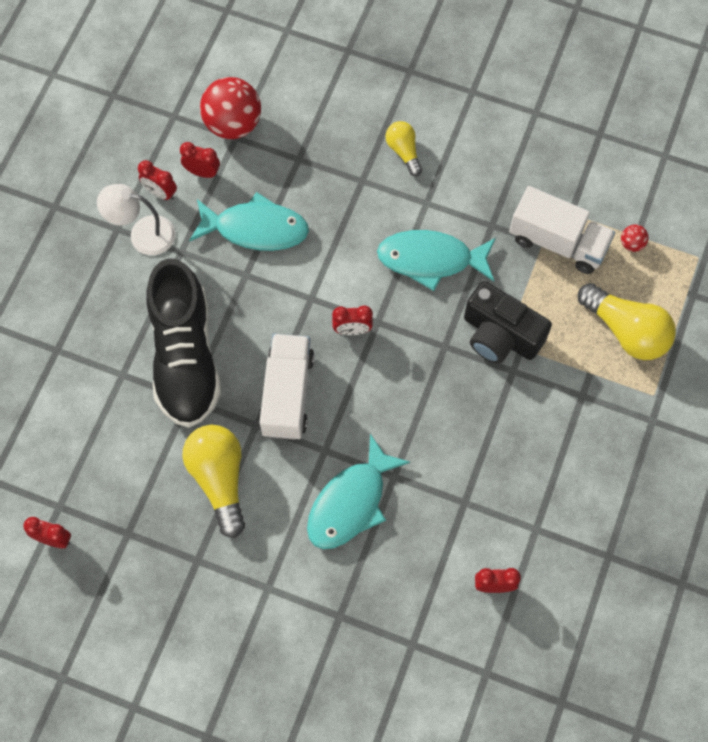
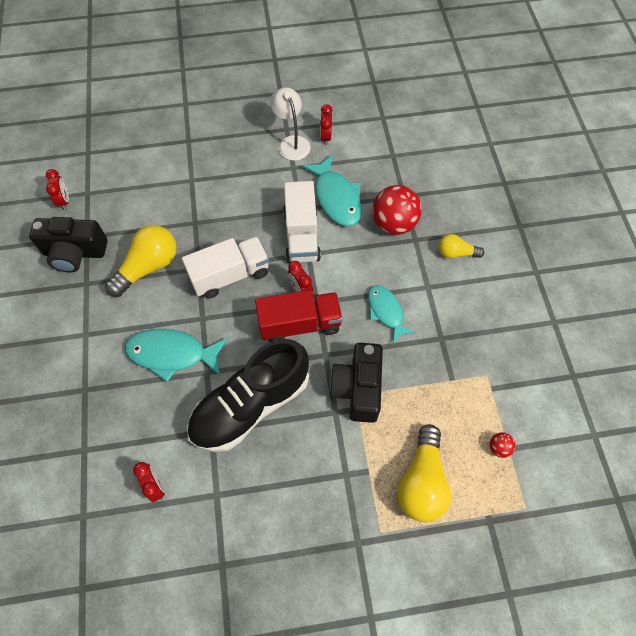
camera: 60 degrees right, 5 degrees down
(144, 556) = (75, 253): none -> black camera
(185, 357) = (222, 206): black shoe -> black shoe (250, 405)
(202, 172) = (355, 151): red clock -> none
(233, 124) = (401, 149): red ball -> red ball (393, 224)
(394, 352) = (300, 324): none -> red truck
(404, 151) = (456, 253): yellow light bulb -> yellow light bulb turned 120 degrees counterclockwise
(430, 259) = (386, 311): turquoise fish -> turquoise fish, size x0.66
(558, 242) = (460, 391): white truck -> white truck (301, 235)

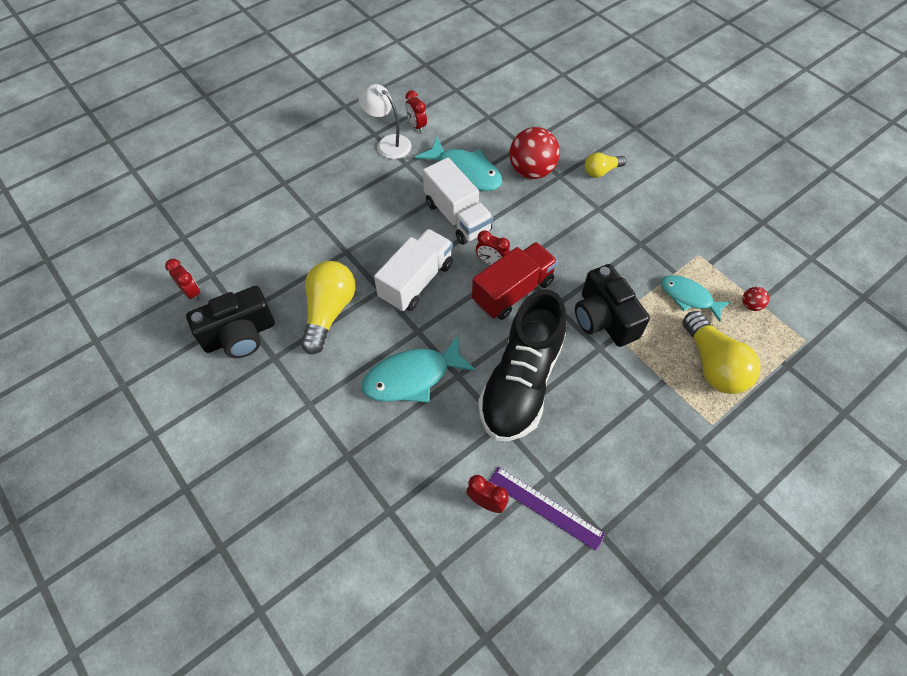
camera: 30 degrees left, 5 degrees down
(195, 517) = (545, 507): none -> purple ruler
(386, 311) = (579, 244): turquoise fish -> turquoise fish (688, 297)

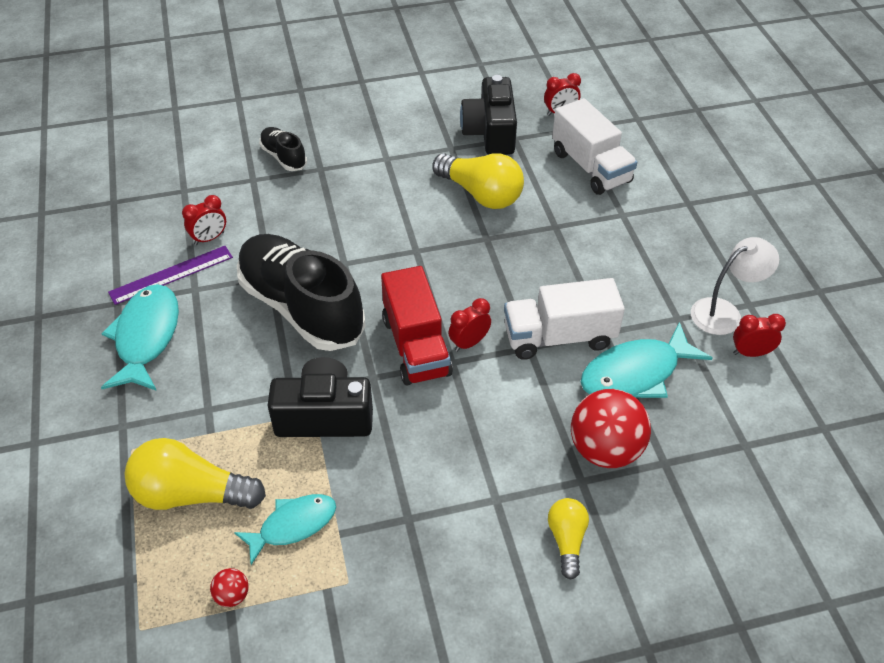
camera: 115 degrees right, 10 degrees down
(344, 499) = (283, 157): none -> black shoe
(412, 377) = (366, 230): turquoise fish -> turquoise fish (146, 337)
(416, 281) = (481, 269): white truck -> white truck (590, 167)

